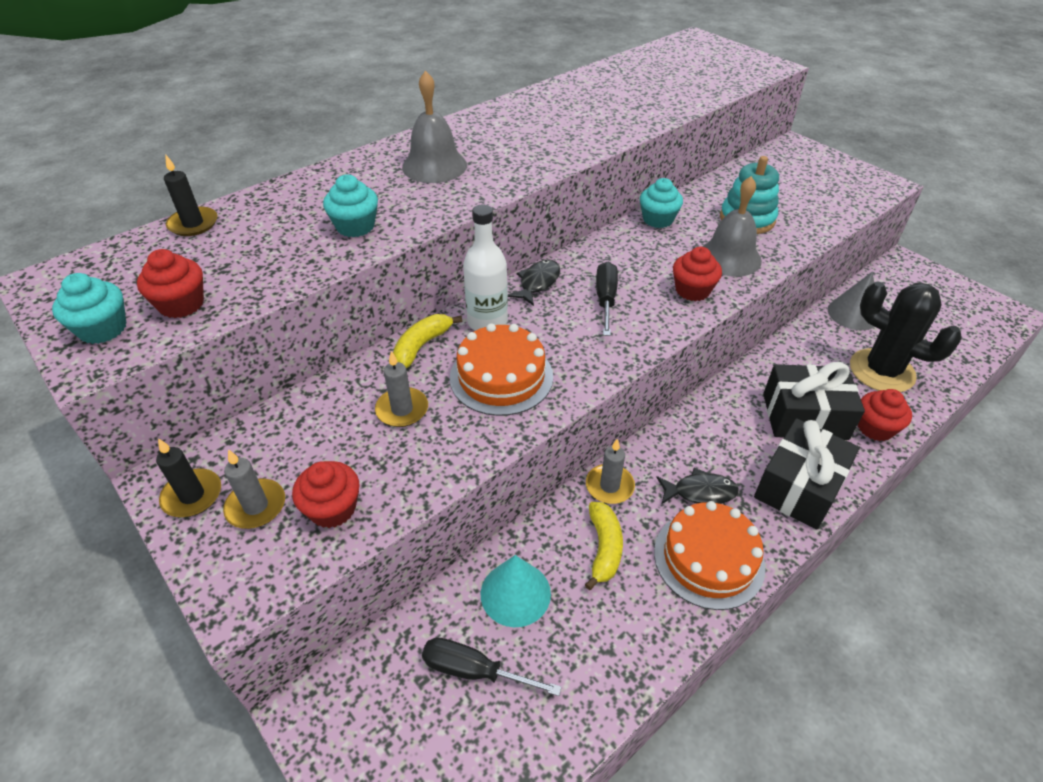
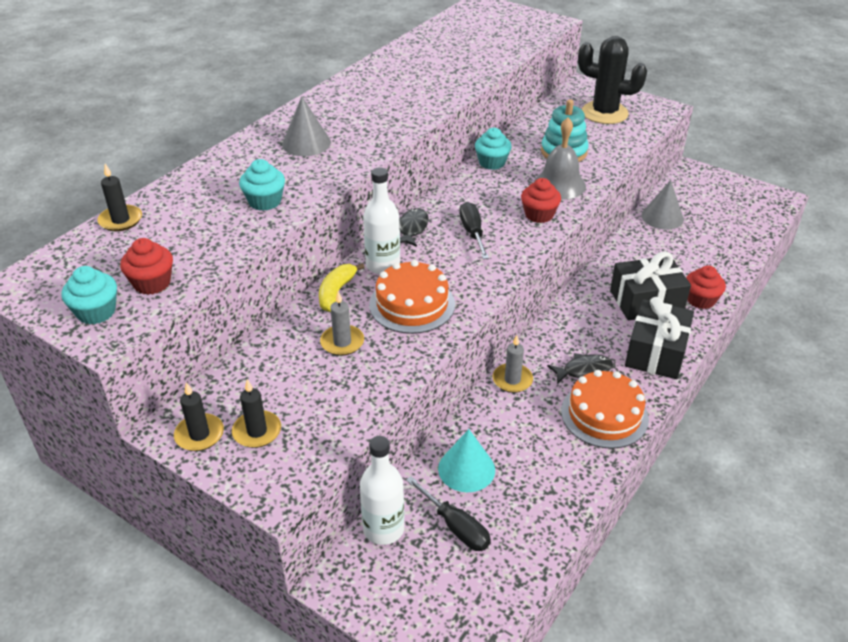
camera: 15 degrees left, 5 degrees down
(256, 506) = (257, 431): grey candle -> black candle
(333, 509) = (320, 421): red cupcake -> none
(389, 651) = (383, 529): none -> white bottle
(434, 166) = (306, 143): grey bell -> grey cone
(474, 671) = (455, 526): black screwdriver -> black screwdriver turned 135 degrees counterclockwise
(604, 548) = (523, 424): yellow banana -> none
(881, 371) = (695, 257): black cactus -> black cactus (604, 113)

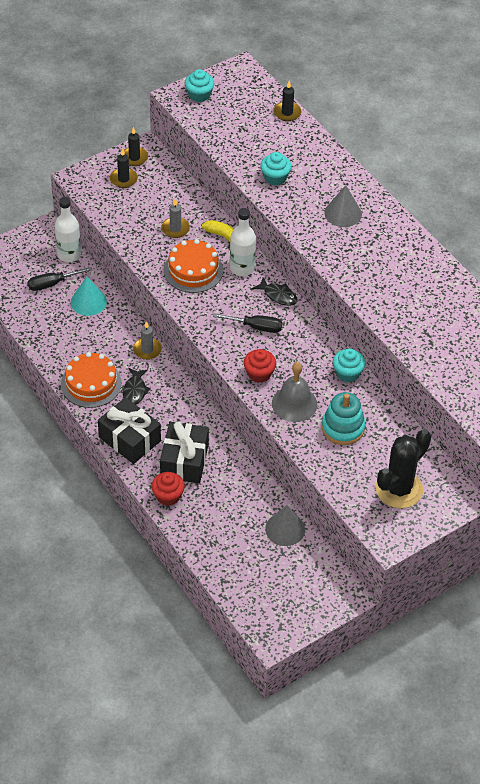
camera: 110 degrees right, 10 degrees up
(152, 283) = (213, 118): red cupcake -> none

